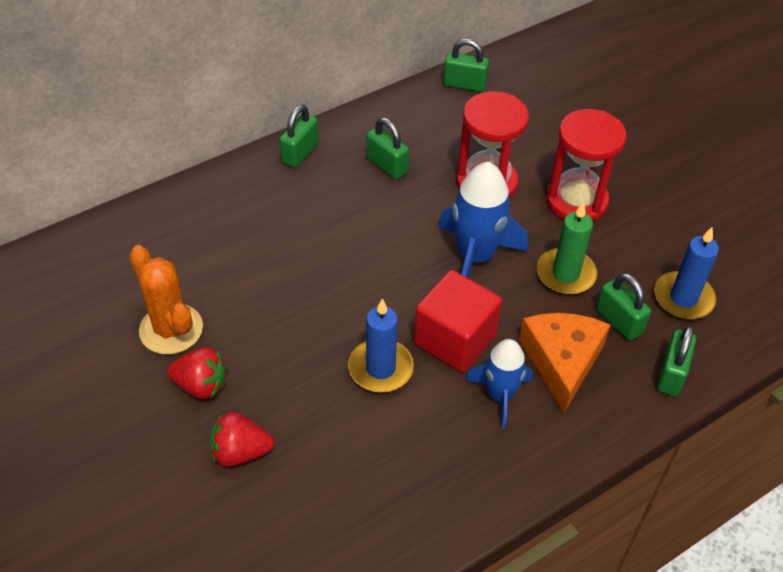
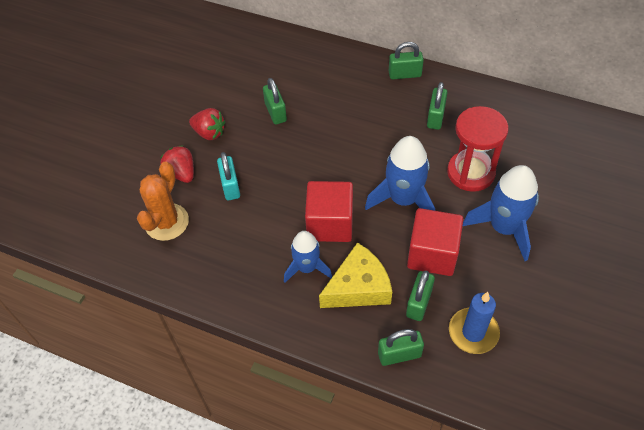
camera: 60 degrees right, 5 degrees up
(171, 329) = (234, 100): orange cactus -> orange cactus (166, 222)
(201, 385) = (209, 133): red strawberry -> red strawberry turned 45 degrees counterclockwise
(312, 408) = (230, 186): none -> turquoise padlock
(380, 368) = (280, 201): blue candle -> none
(464, 85) = (548, 114): green padlock -> green padlock (275, 112)
(561, 361) = (358, 287): orange cheese -> yellow cheese
(565, 274) = (432, 254): green candle -> red cube
(576, 201) = (503, 228): red hourglass -> blue rocket

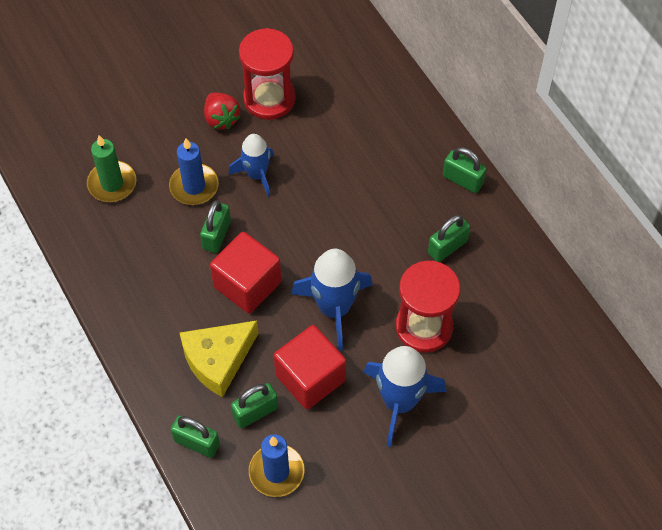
camera: 35 degrees right, 5 degrees up
(166, 222) = (112, 183): orange cactus -> green candle
(181, 173) = (163, 144): red strawberry -> none
(230, 186) = (194, 186): turquoise padlock -> blue candle
(231, 102) = (269, 99): none -> red hourglass
(275, 112) = (299, 138): green padlock -> green padlock (217, 235)
(307, 268) = (191, 311): blue rocket -> blue rocket (257, 174)
(358, 287) = (218, 360): yellow cheese -> yellow cheese turned 135 degrees clockwise

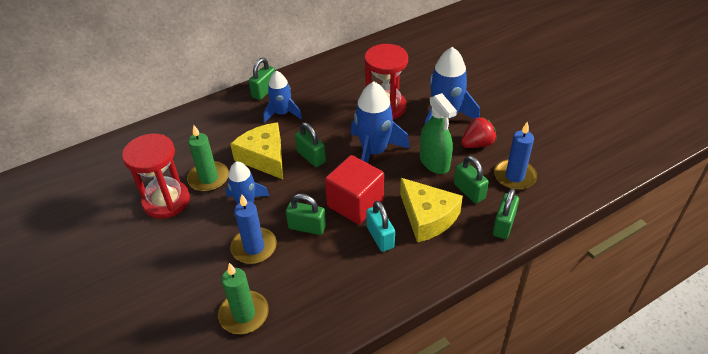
camera: 90 degrees left, 15 degrees down
(193, 308) = (380, 237): none -> turquoise padlock
(221, 119) = (181, 233): red strawberry -> red strawberry (477, 144)
(301, 134) = (209, 178): none -> green candle
(310, 378) = (434, 162): red cube -> green spray bottle
(332, 187) = (264, 157): none -> yellow cheese
(415, 203) = (282, 113): none -> blue rocket
(447, 247) = (320, 97): green padlock -> green padlock (311, 157)

